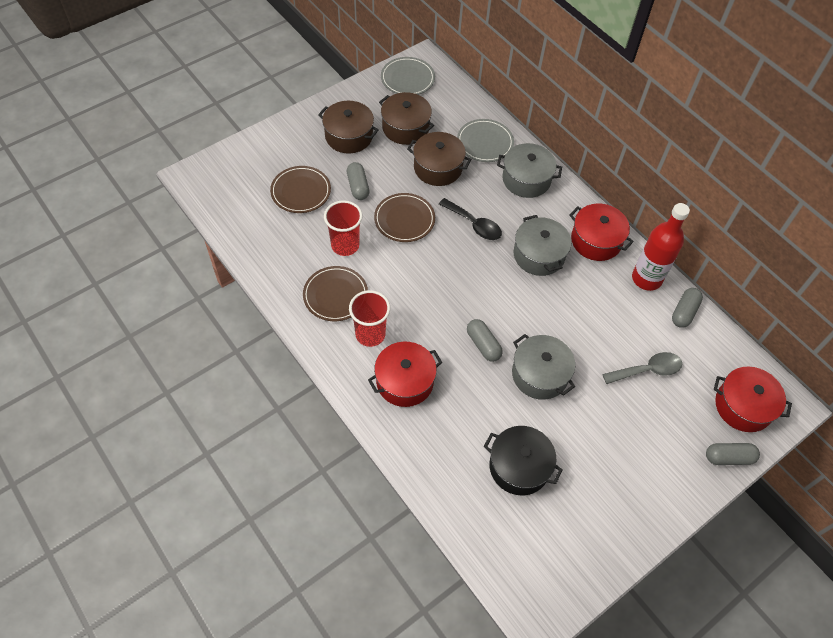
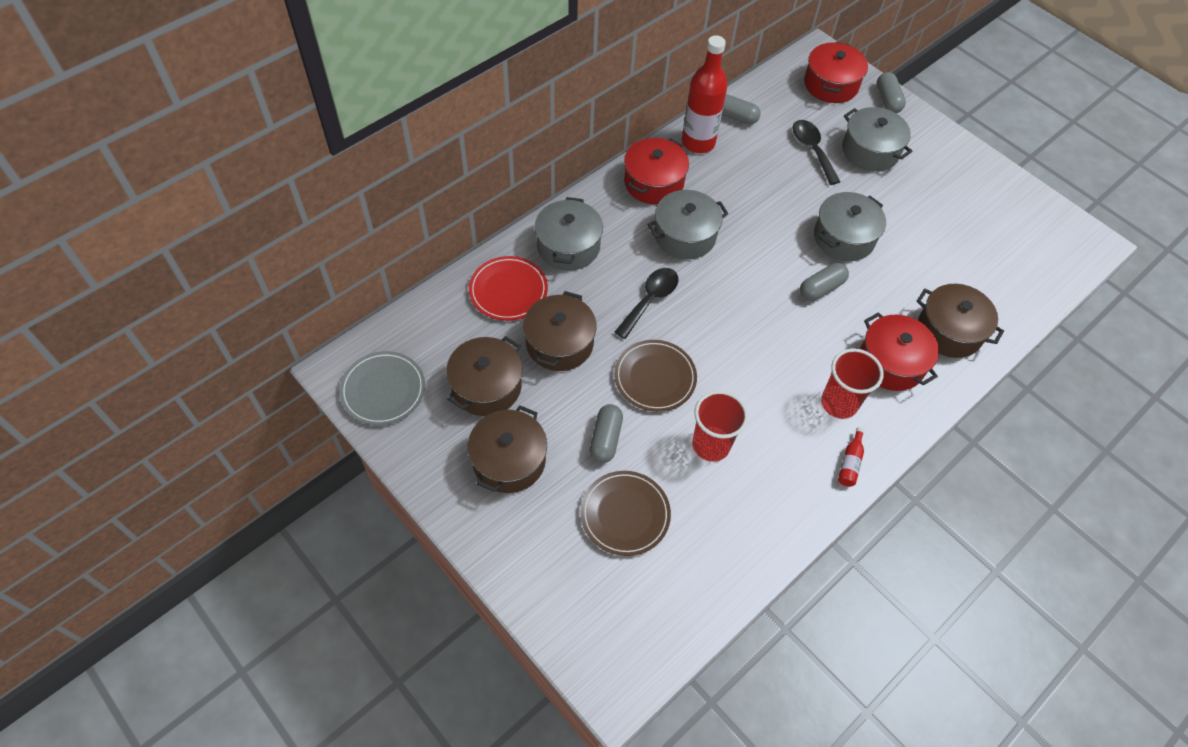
camera: 95 degrees left, 0 degrees up
(318, 331) = (850, 463): none -> red bottle
(335, 295) = (792, 448): brown plate -> none
(358, 186) = (605, 439): grey capsule -> grey capsule turned 60 degrees counterclockwise
(434, 437) = (949, 331): none -> brown pot
(485, 143) = (508, 290): grey plate -> red plate
(519, 467) = (954, 256): black pot -> none
(647, 370) = (812, 150): grey spoon -> black spoon
(652, 423) = (870, 151): none -> grey pot

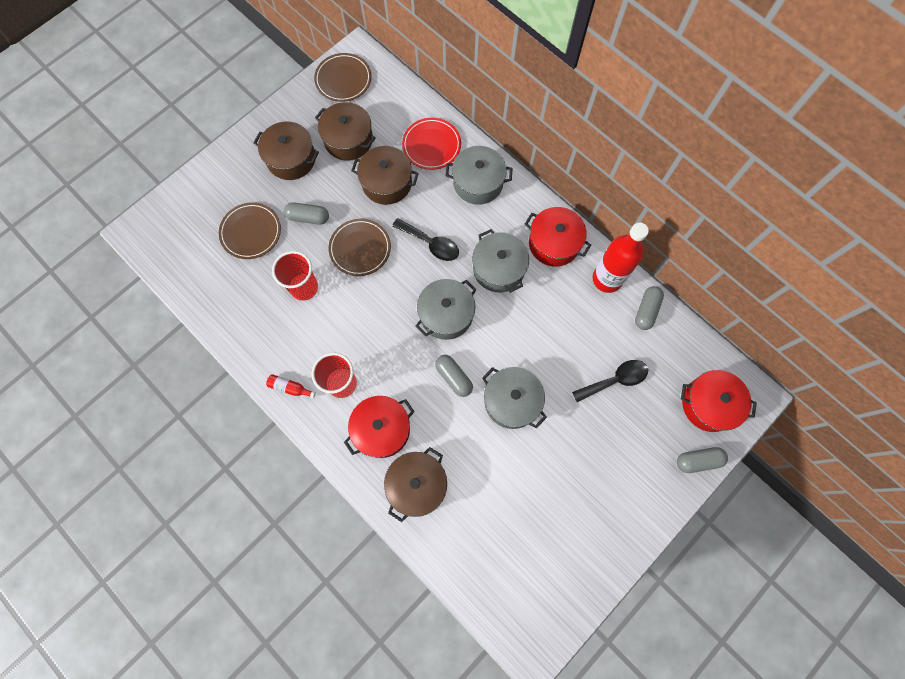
camera: 90 degrees right, 15 degrees up
(383, 390) = (343, 79): grey plate -> brown plate
(870, 151) = (623, 435): grey pot -> grey pot (446, 314)

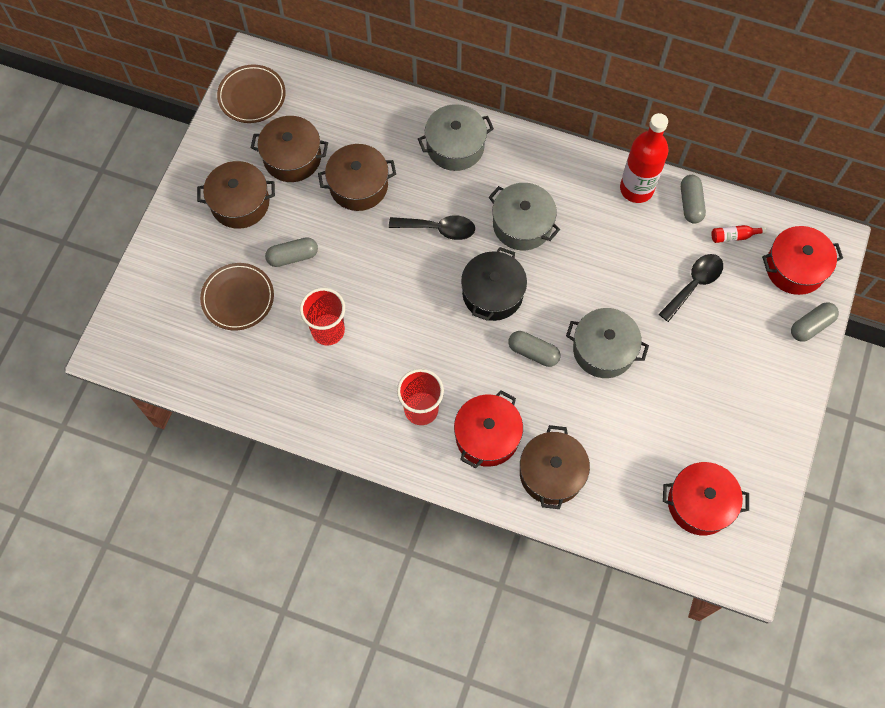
camera: 25 degrees left, 5 degrees down
(290, 388) = (368, 438): red bottle -> red bottle (733, 236)
(360, 248) = (366, 265): brown plate -> none
(431, 145) = (386, 127): red plate -> none
(446, 314) = (492, 293): grey pot -> black pot
(554, 243) = (565, 175): red pot -> red pot (700, 503)

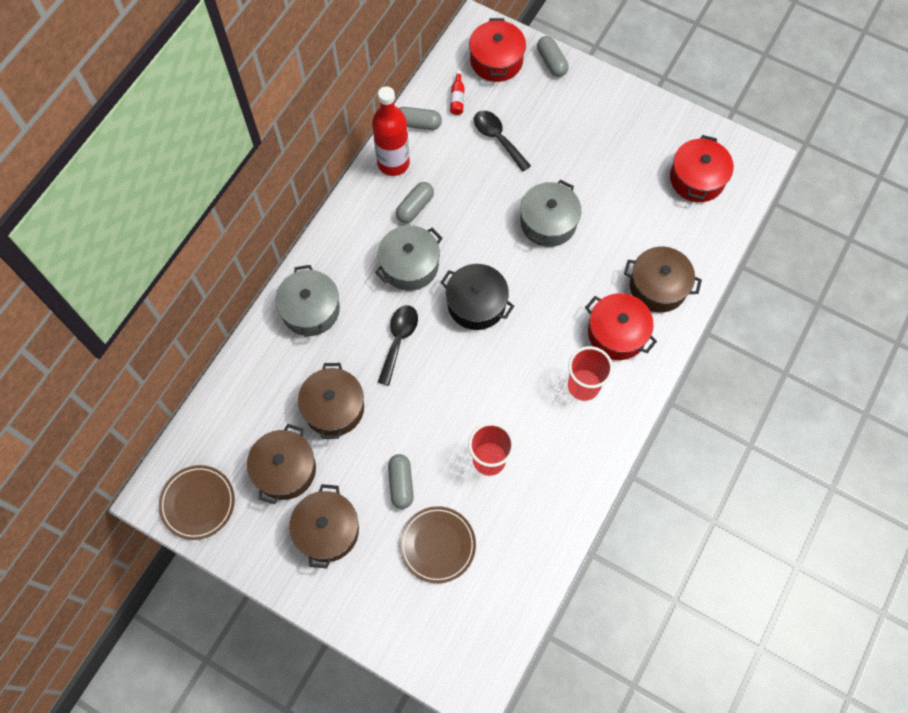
camera: 80 degrees left, 0 degrees up
(533, 352) = (541, 280): grey capsule -> grey capsule (415, 207)

